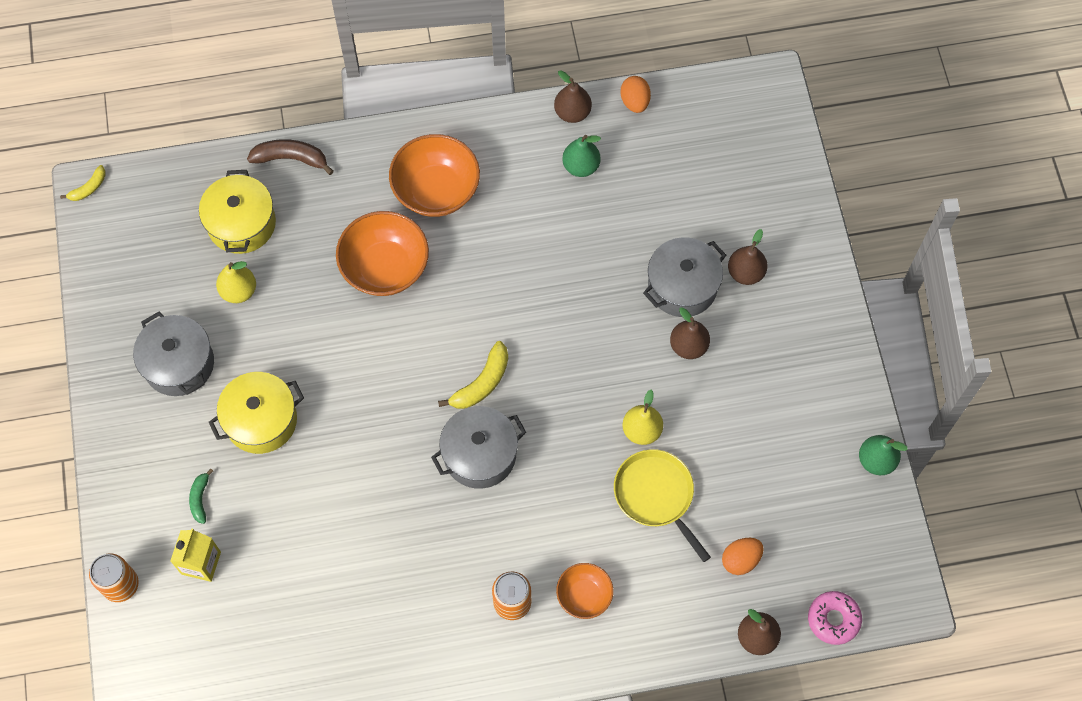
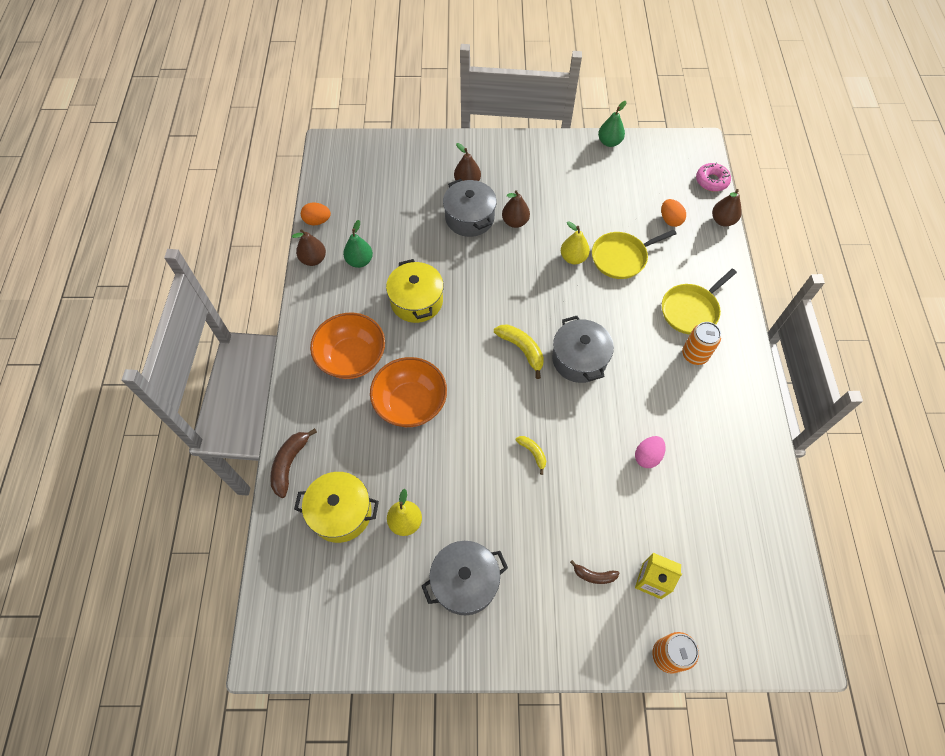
camera: 80 degrees left, 5 degrees down
(88, 188) = (263, 654): yellow banana -> yellow banana (533, 453)
(200, 499) = (594, 575): green banana -> brown banana
(261, 420) = (529, 516): yellow pot -> yellow pot (416, 301)
(354, 549) = (647, 456): none -> pink egg
(584, 595) = (691, 310): orange bowl -> yellow pan

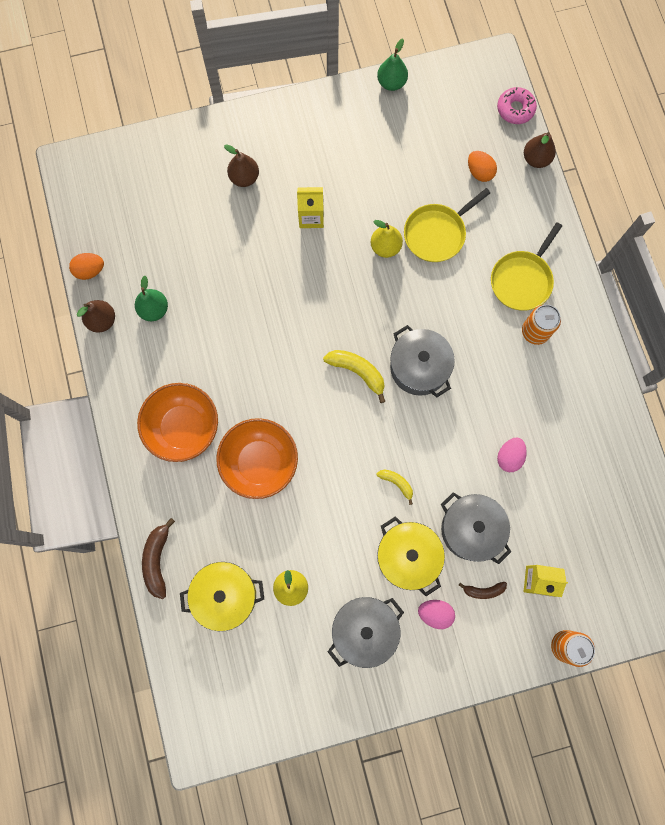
camera: 15 degrees left, 15 degrees up
(416, 301) = (231, 343): yellow pot -> yellow pot (408, 556)
(469, 218) = (259, 224): grey pot -> grey pot (471, 529)
(515, 222) = (311, 217): brown pear -> yellow carton
(539, 584) = (435, 613): none -> pink egg

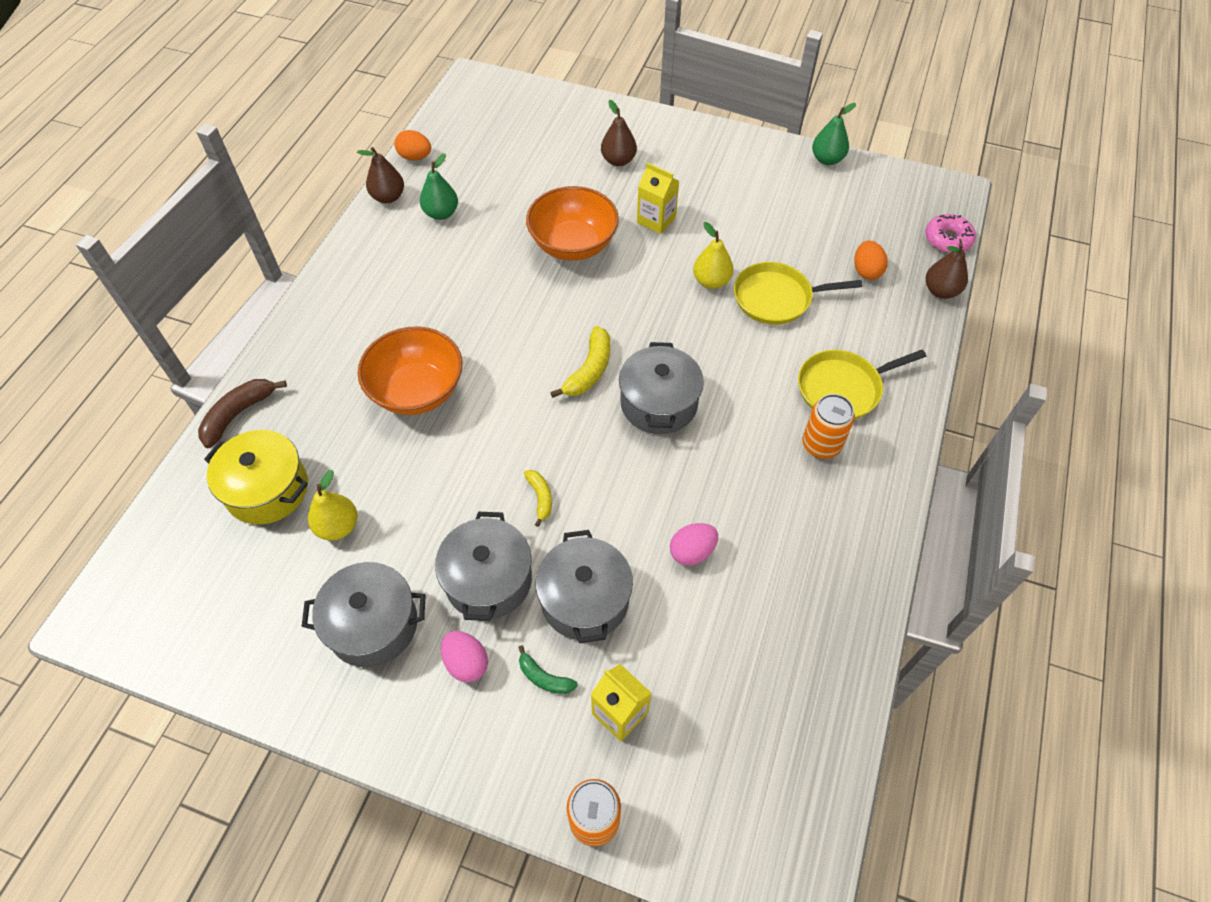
camera: 35 degrees right, 20 degrees down
(183, 427) = (375, 318): orange bowl -> orange bowl (573, 244)
(357, 372) = (589, 370): yellow banana -> yellow banana turned 45 degrees clockwise
(408, 556) = (488, 580): yellow pot -> grey pot
(483, 590) = (544, 677): brown banana -> green banana

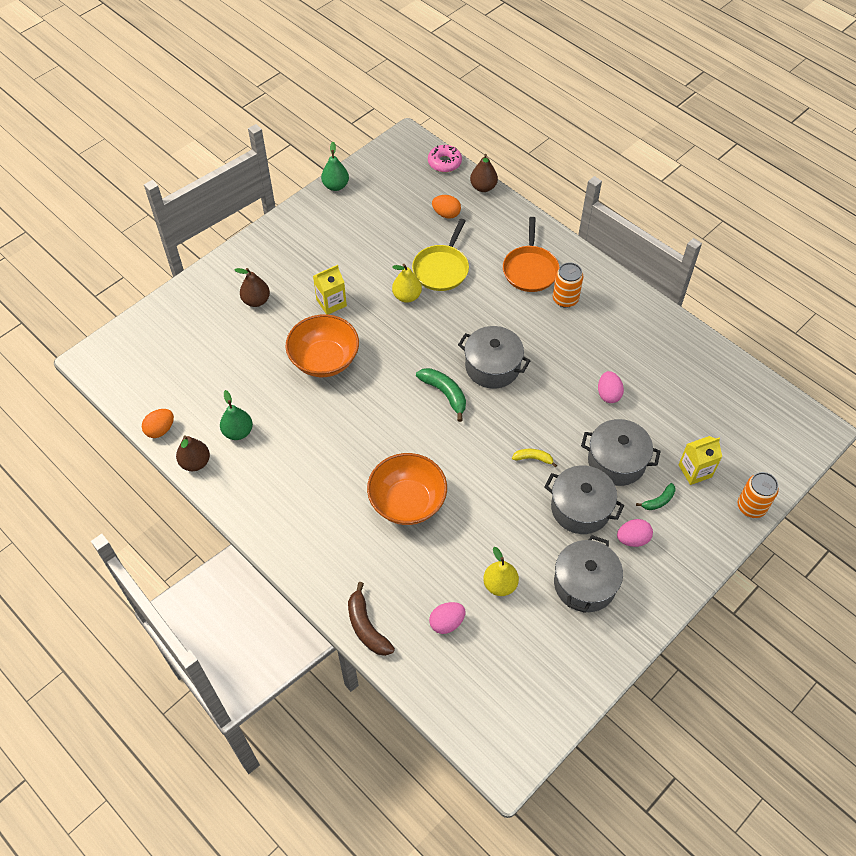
camera: 65 degrees left, 0 degrees up
(267, 489) = (447, 622): yellow pot -> pink egg
(589, 370) = (445, 394): yellow banana -> green banana
(843, 388) = (530, 269): yellow pan -> orange pan

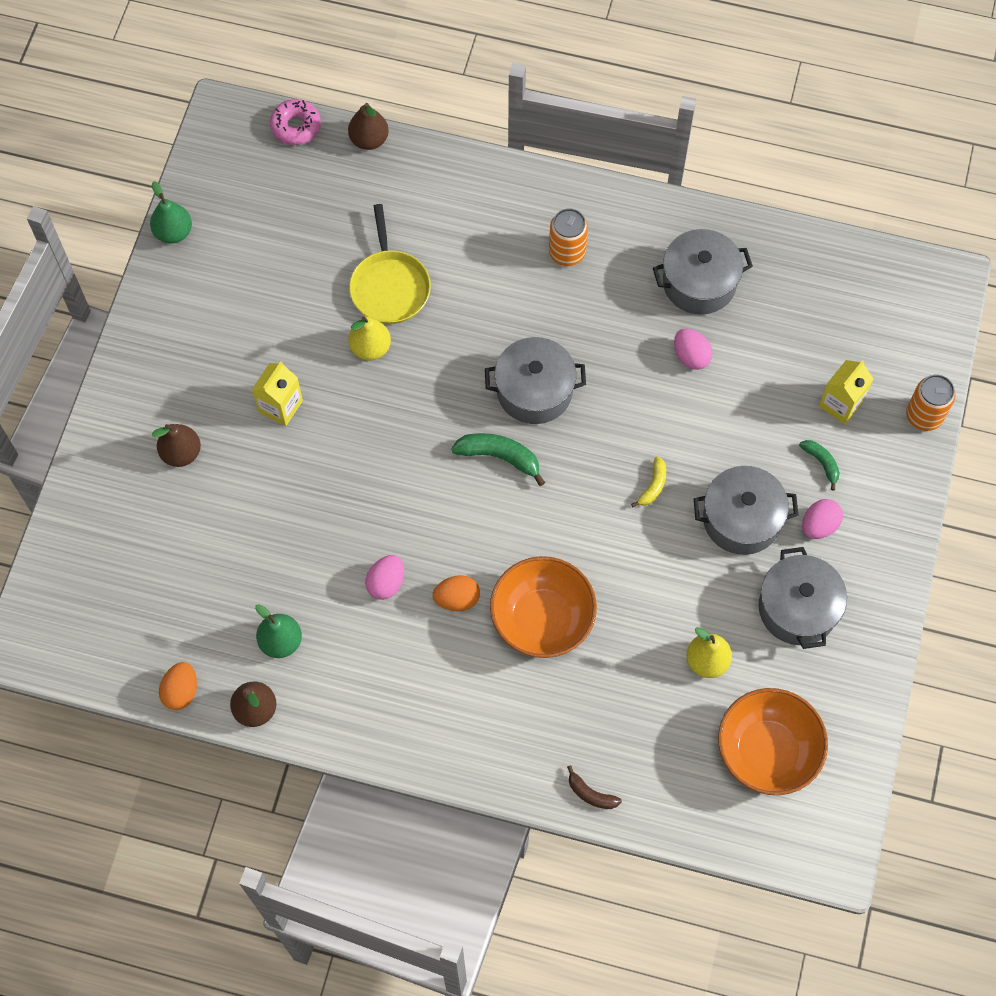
camera: 30 degrees left, 10 degrees up
(324, 360) = (324, 489): orange bowl -> orange bowl (767, 751)
(366, 627) = (591, 794): brown banana -> brown banana, size x0.60
(446, 214) = (346, 203): orange egg -> orange egg (457, 599)
(447, 622) = (675, 738): pink egg -> pink egg (386, 583)
(530, 269) = (500, 232): orange pan -> none
(533, 458) = (653, 486): yellow banana -> yellow banana turned 135 degrees clockwise
(616, 461) = (748, 438): grey pot -> grey pot (699, 283)
(658, 501) = (821, 463): green banana -> green banana turned 60 degrees counterclockwise

